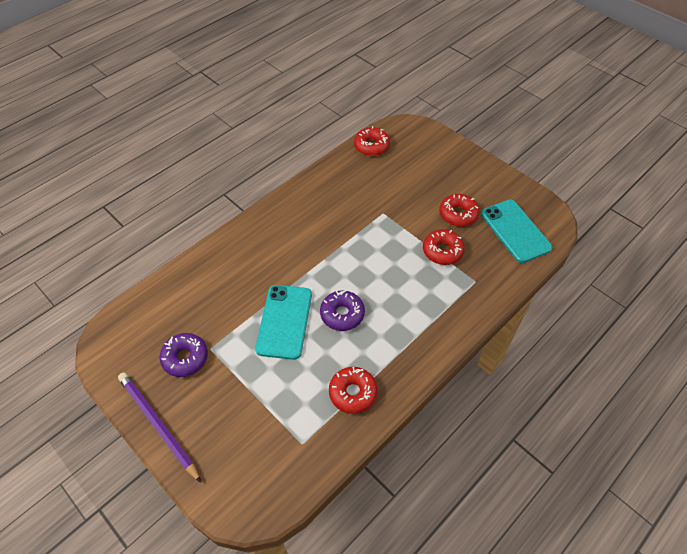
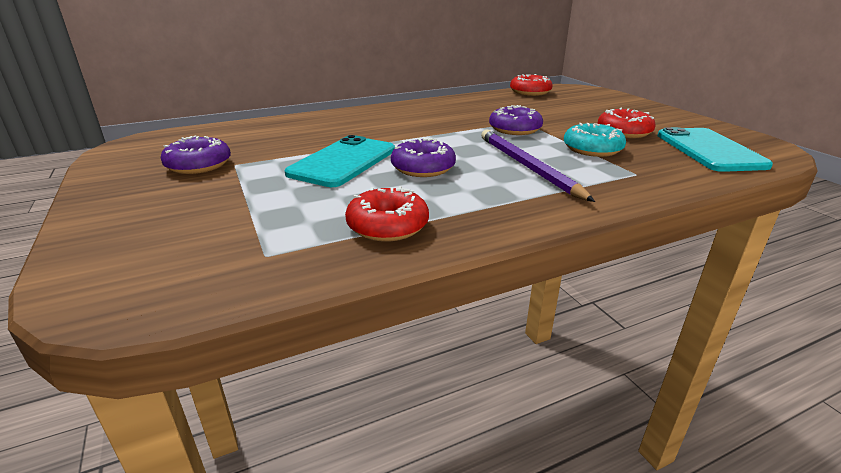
camera: 20 degrees right, 25 degrees down
(158, 425) = (100, 201): purple pencil -> purple pencil (527, 167)
(382, 230) = (515, 129): none -> purple donut
(442, 251) = (592, 149): red donut -> turquoise donut

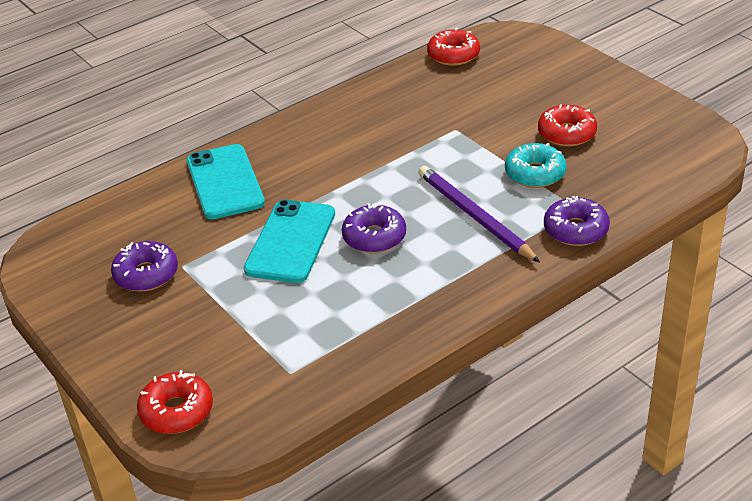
camera: 10 degrees left, 10 degrees up
(387, 226) = (372, 322): red donut -> red donut (177, 411)
(515, 129) = (450, 148): purple donut -> purple donut (575, 230)
(709, 150) = (649, 154): turquoise phone -> turquoise phone (225, 182)

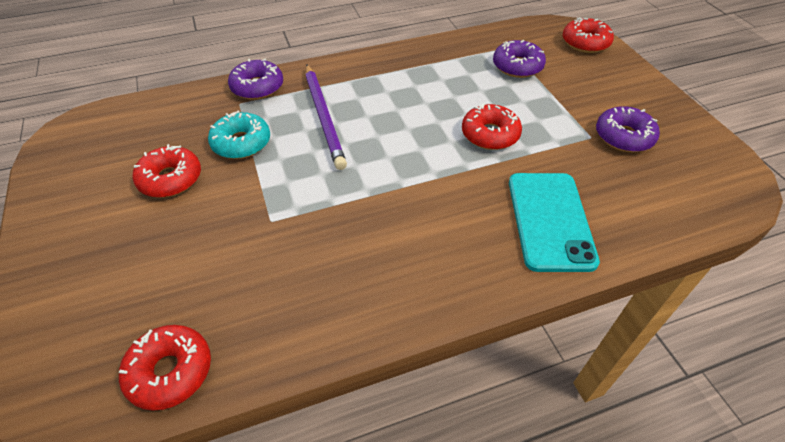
camera: 165 degrees left, 10 degrees up
(291, 241) = (490, 134): turquoise phone -> red donut
(374, 237) = (416, 120): purple donut -> purple donut (517, 66)

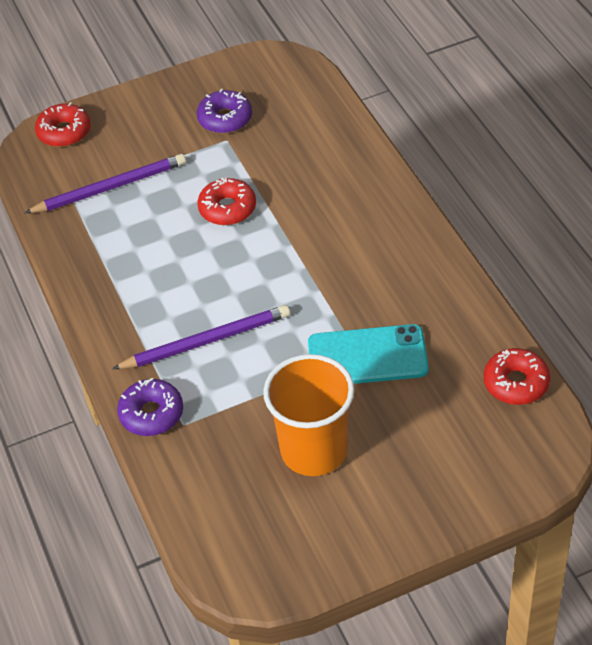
camera: 90 degrees left, 0 degrees up
(170, 179) = (314, 450): red donut -> orange cup
(241, 143) = (253, 404): turquoise donut -> none
(517, 66) = (110, 187): purple donut -> purple pencil
(550, 220) = (335, 171): turquoise phone -> turquoise phone (367, 356)

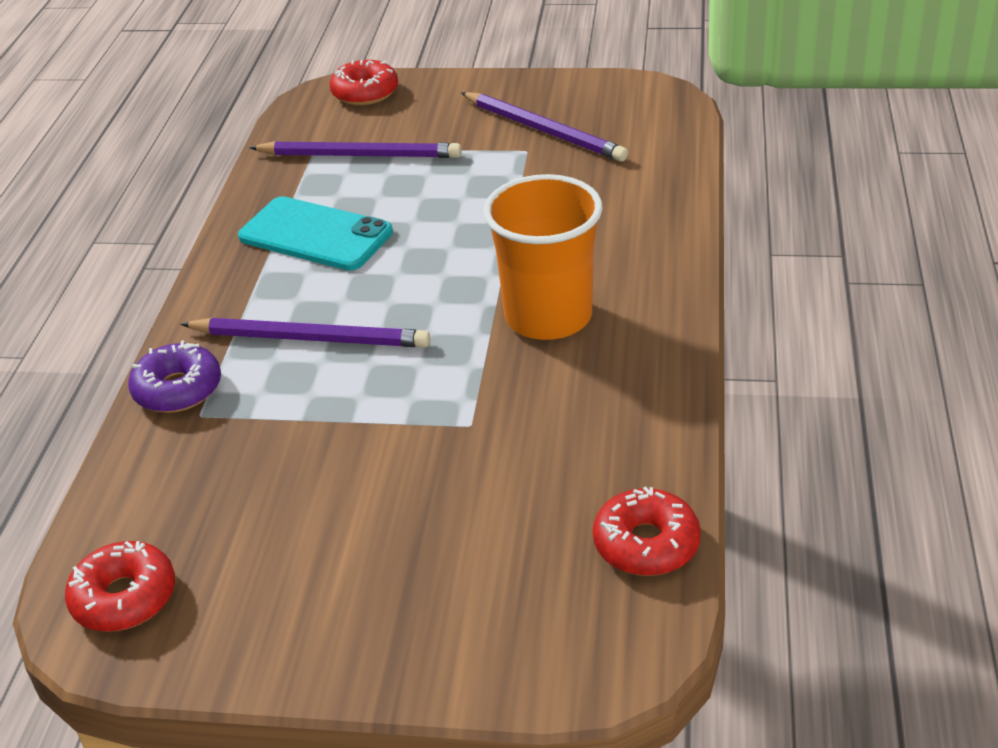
camera: 30 degrees right, 10 degrees down
(225, 119) = (544, 130): purple donut -> purple pencil
(227, 208) = (463, 215): red donut -> red donut (124, 597)
(314, 450) = (314, 510): orange cup -> orange cup (548, 316)
(367, 356) = (479, 430): turquoise phone -> turquoise phone (315, 235)

